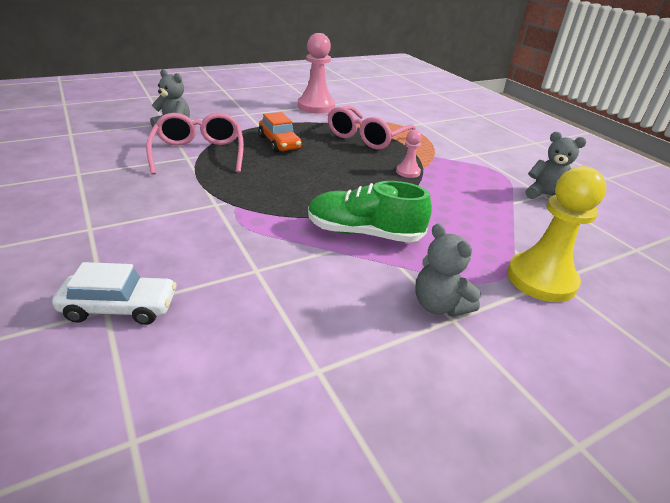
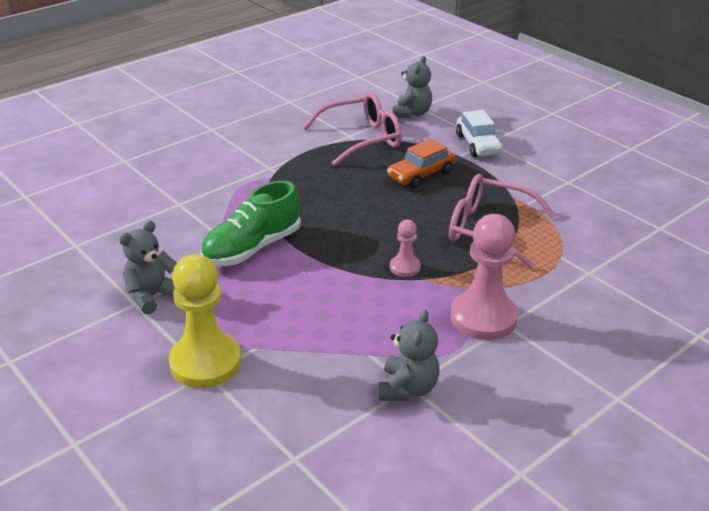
camera: 80 degrees right, 0 degrees up
(120, 307) = (126, 164): white car -> white car (478, 144)
(316, 106) = (562, 181): pink pawn -> pink pawn (483, 317)
(364, 233) = (252, 248): green shoe -> green shoe turned 135 degrees counterclockwise

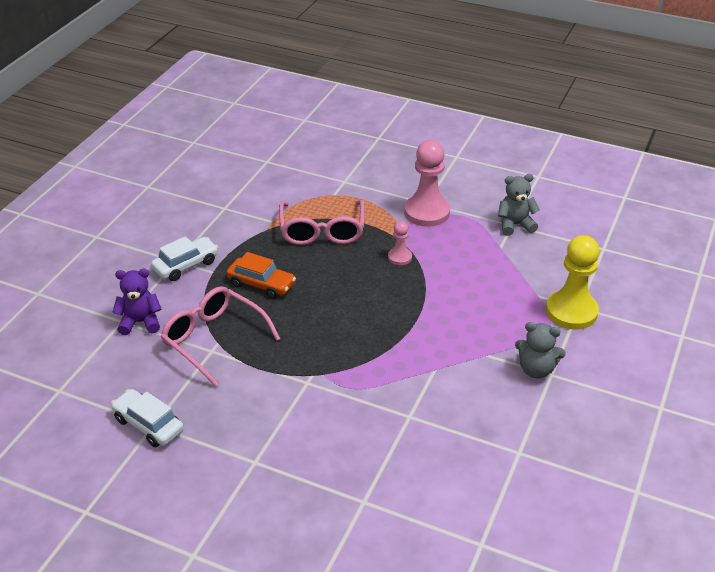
camera: 115 degrees left, 5 degrees up
(252, 248) = (437, 341): green shoe -> none
(291, 99) = (148, 425): none -> white car
(412, 113) = (140, 322): grey teddy bear -> purple teddy bear

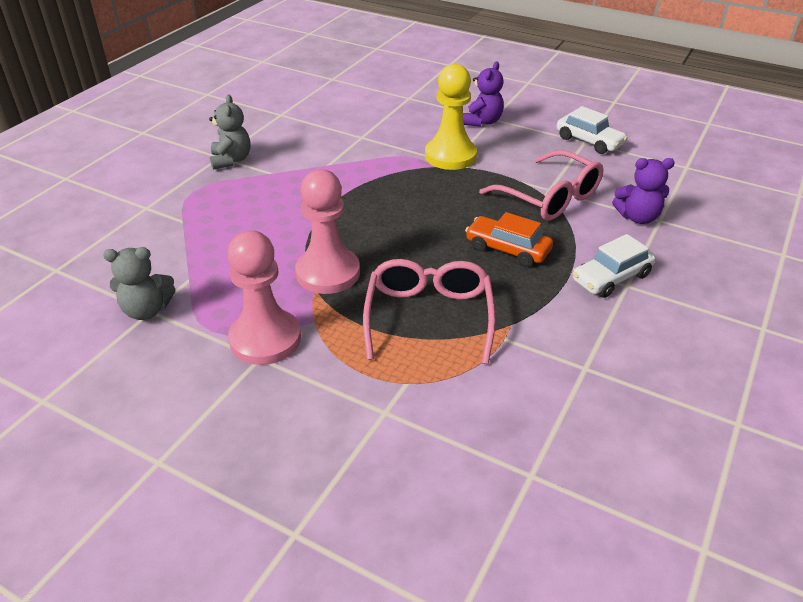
camera: 175 degrees left, 0 degrees up
(268, 454) = (482, 121): none -> purple teddy bear
(400, 257) = (328, 273): pink pawn -> pink pawn, size x2.01
(536, 369) = (231, 160): grey teddy bear -> grey teddy bear turned 60 degrees clockwise
(571, 311) = (158, 203): yellow pawn -> yellow pawn (450, 156)

